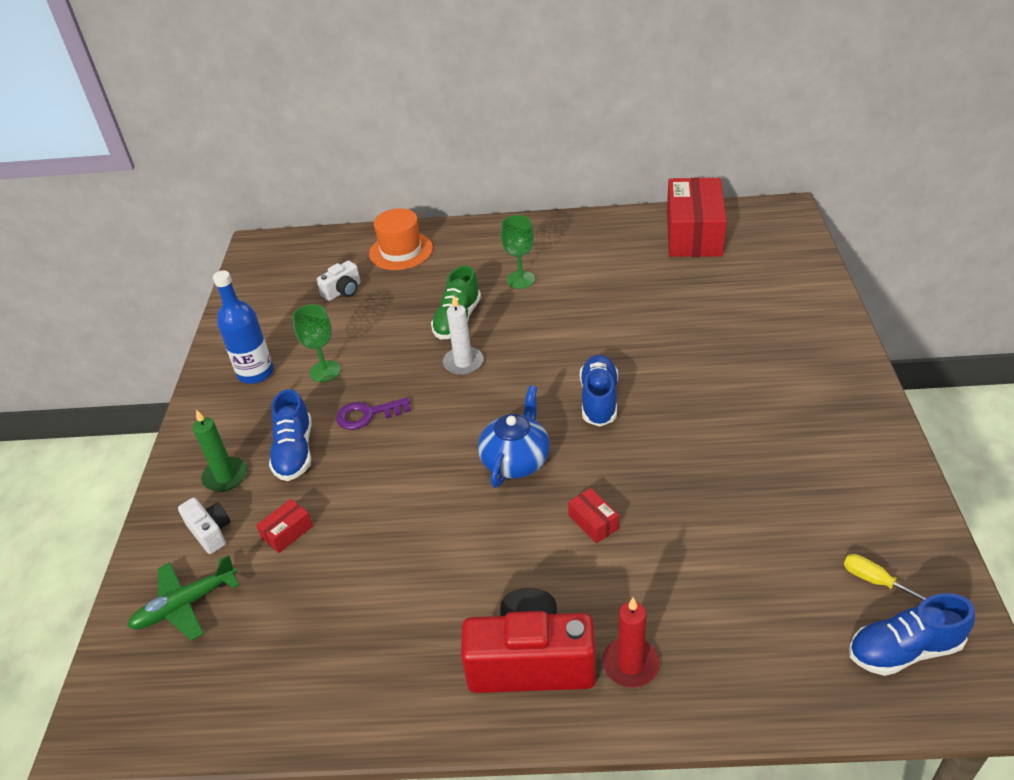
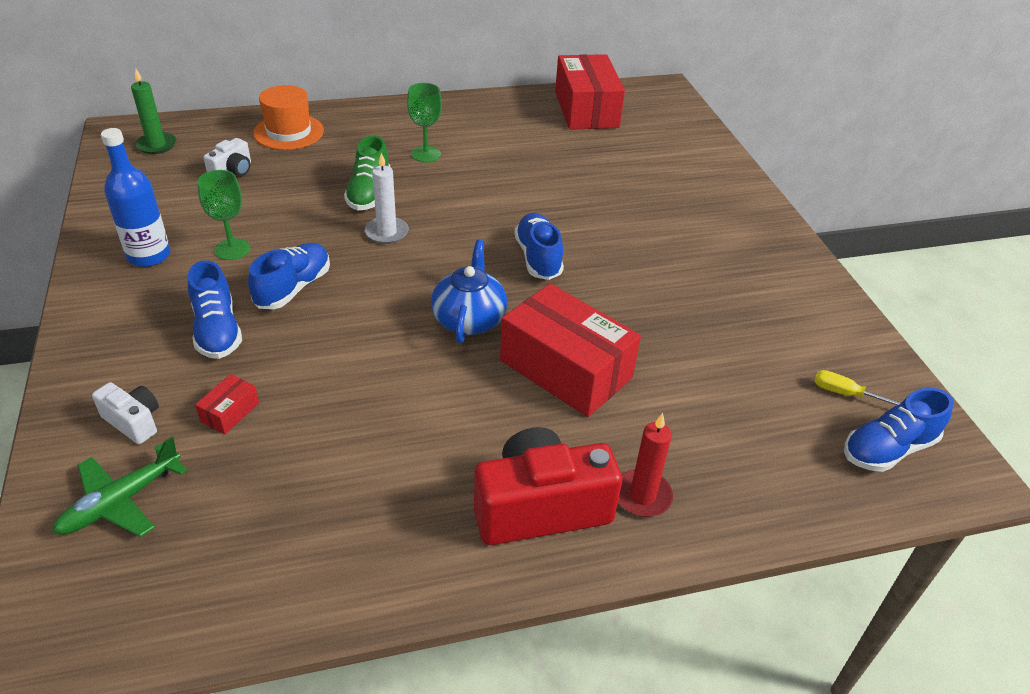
camera: 20 degrees left, 0 degrees up
(225, 476) = (138, 362): green candle -> green candle (156, 145)
(367, 415) = (293, 288): purple key -> blue shoe
(593, 522) = (565, 369): red box -> red box, size x2.45

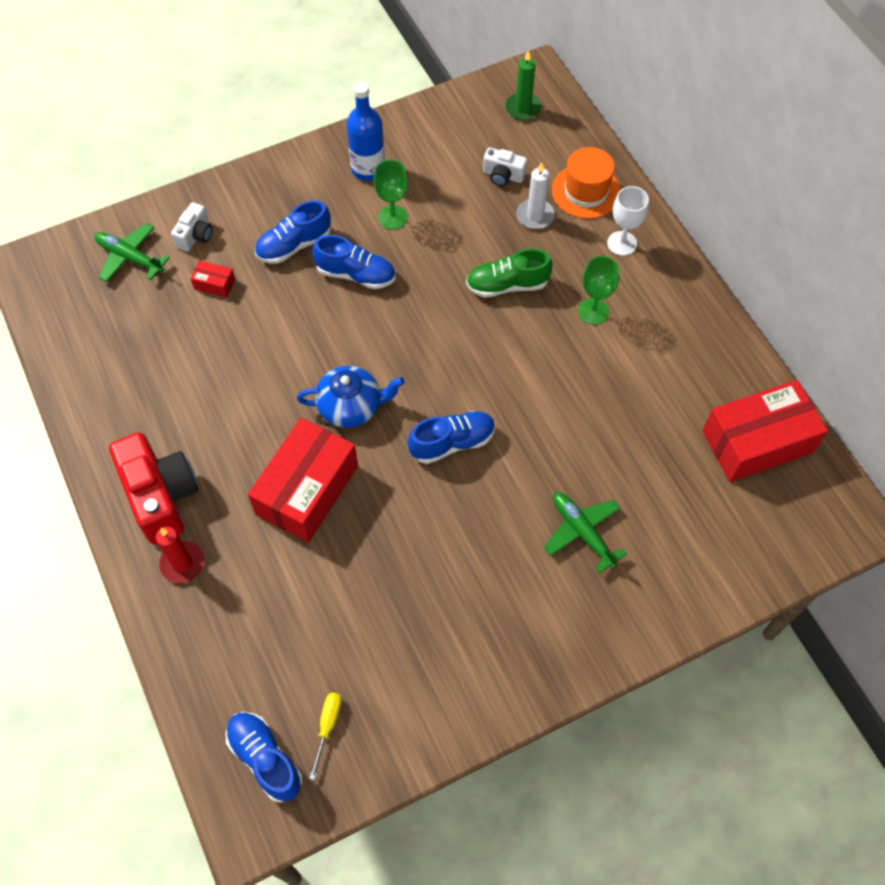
camera: 80 degrees right, 20 degrees up
(360, 126) = (622, 243): none -> white goblet
(387, 232) = (451, 316): white candle -> white candle (535, 216)
(651, 203) = (582, 532): none -> green plane

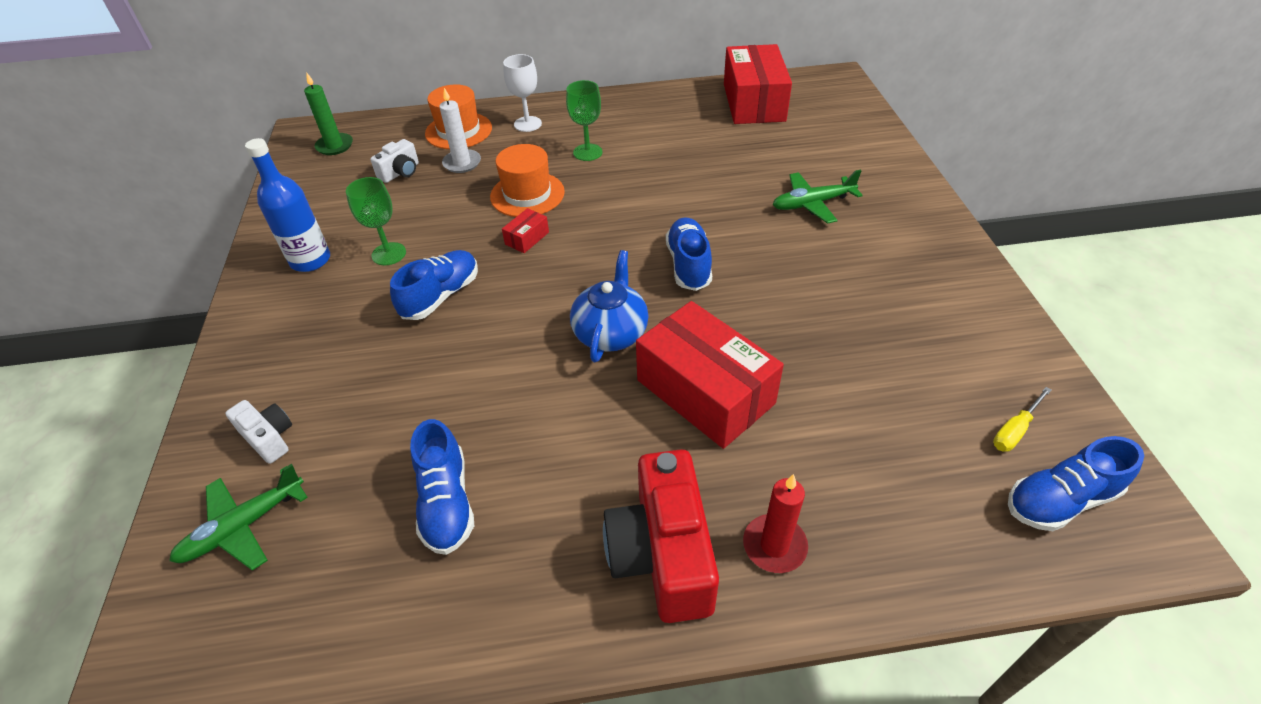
camera: 70 degrees left, 15 degrees down
(161, 496) = (662, 554): red camera -> red camera turned 90 degrees counterclockwise
(214, 284) = (361, 431): red box -> red box (527, 238)
(294, 245) = (362, 341): blue shoe -> blue shoe (446, 502)
(327, 726) = (1015, 430): yellow screwdriver -> yellow screwdriver turned 75 degrees counterclockwise
(507, 285) = (527, 194): green shoe -> orange hat

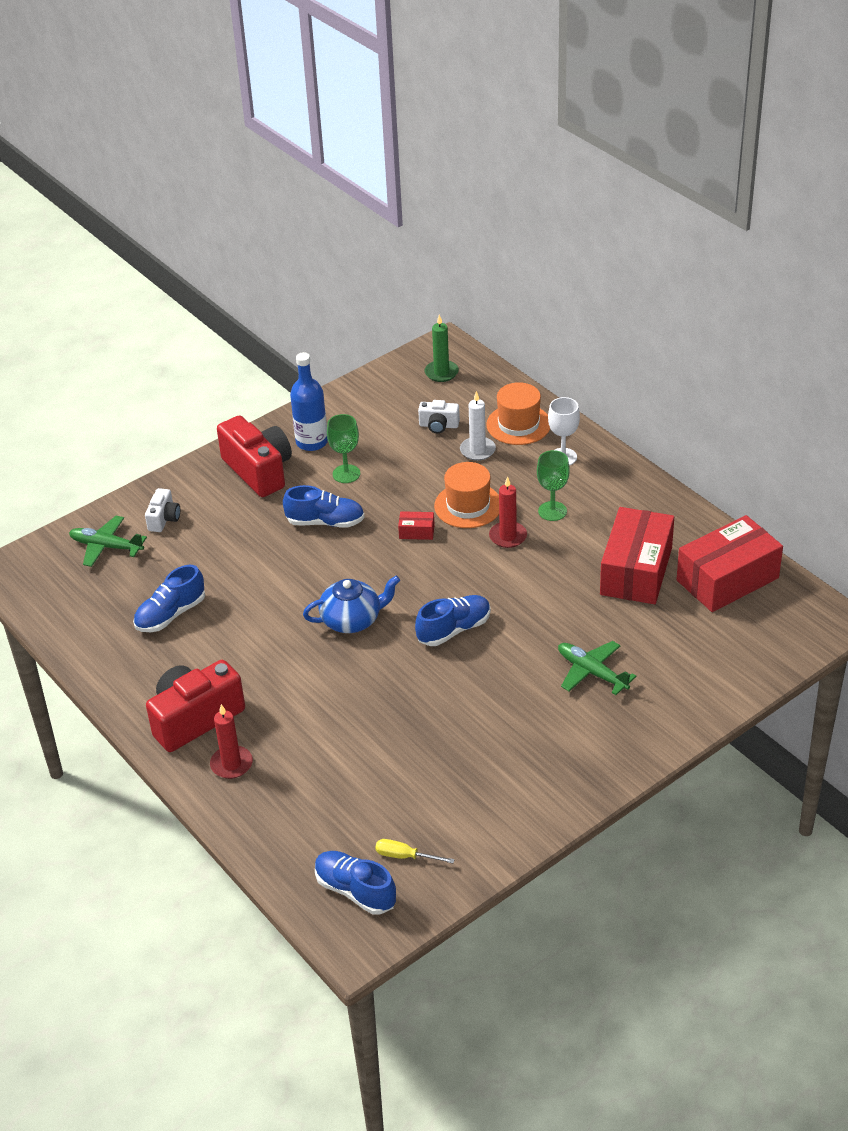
camera: 60 degrees right, 5 degrees down
(299, 317) = (259, 470): none -> red camera
(593, 187) = (508, 536): none -> red candle
(705, 391) = (331, 688): red box -> red box (636, 571)

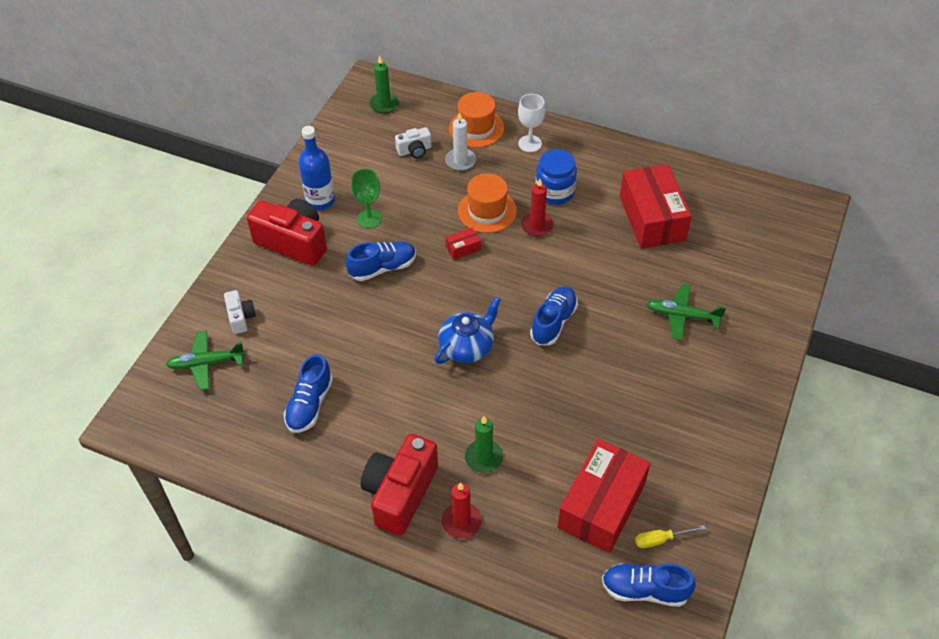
camera: 30 degrees left, 10 degrees up
(293, 720) = (483, 457): none -> green candle
(552, 511) = (554, 192): green goblet -> blue jar
(727, 579) = (720, 200): red box -> red box (601, 505)

